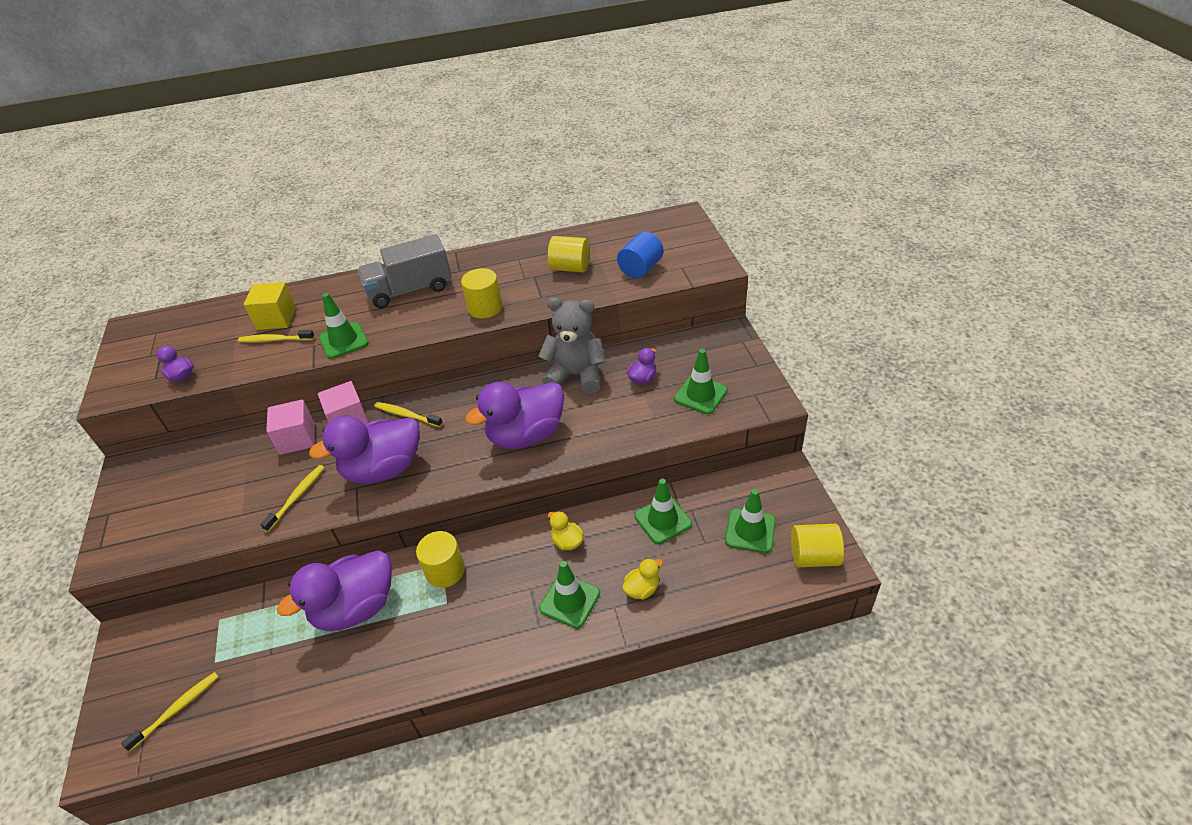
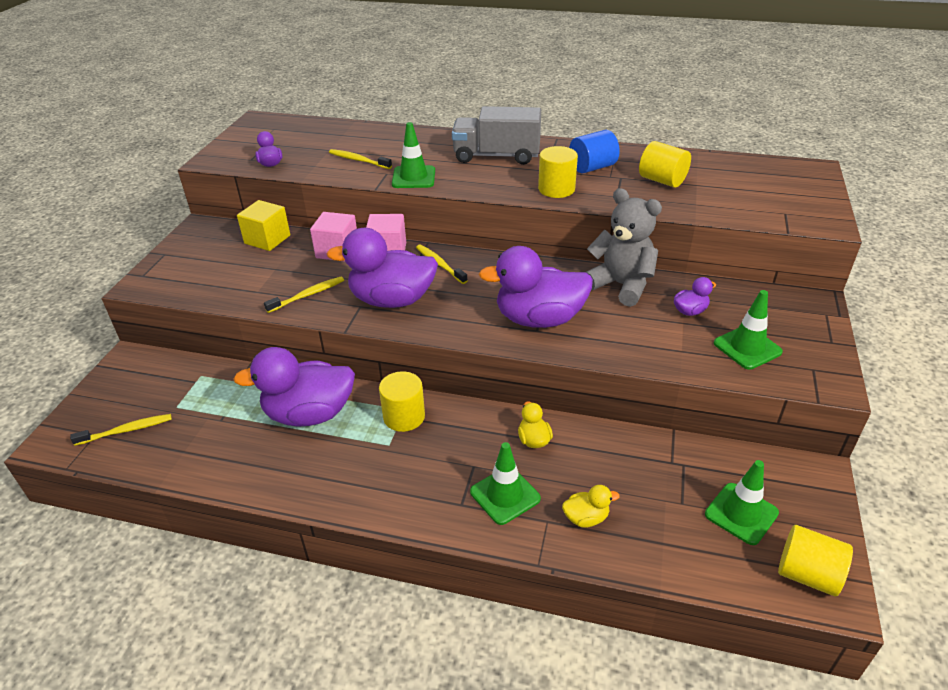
camera: 25 degrees right, 5 degrees down
(276, 319) = (370, 145): yellow cube -> yellow cube (267, 239)
(640, 269) = (737, 201): blue cylinder -> blue cylinder (592, 167)
(663, 520) = (645, 461): green traffic cone -> none

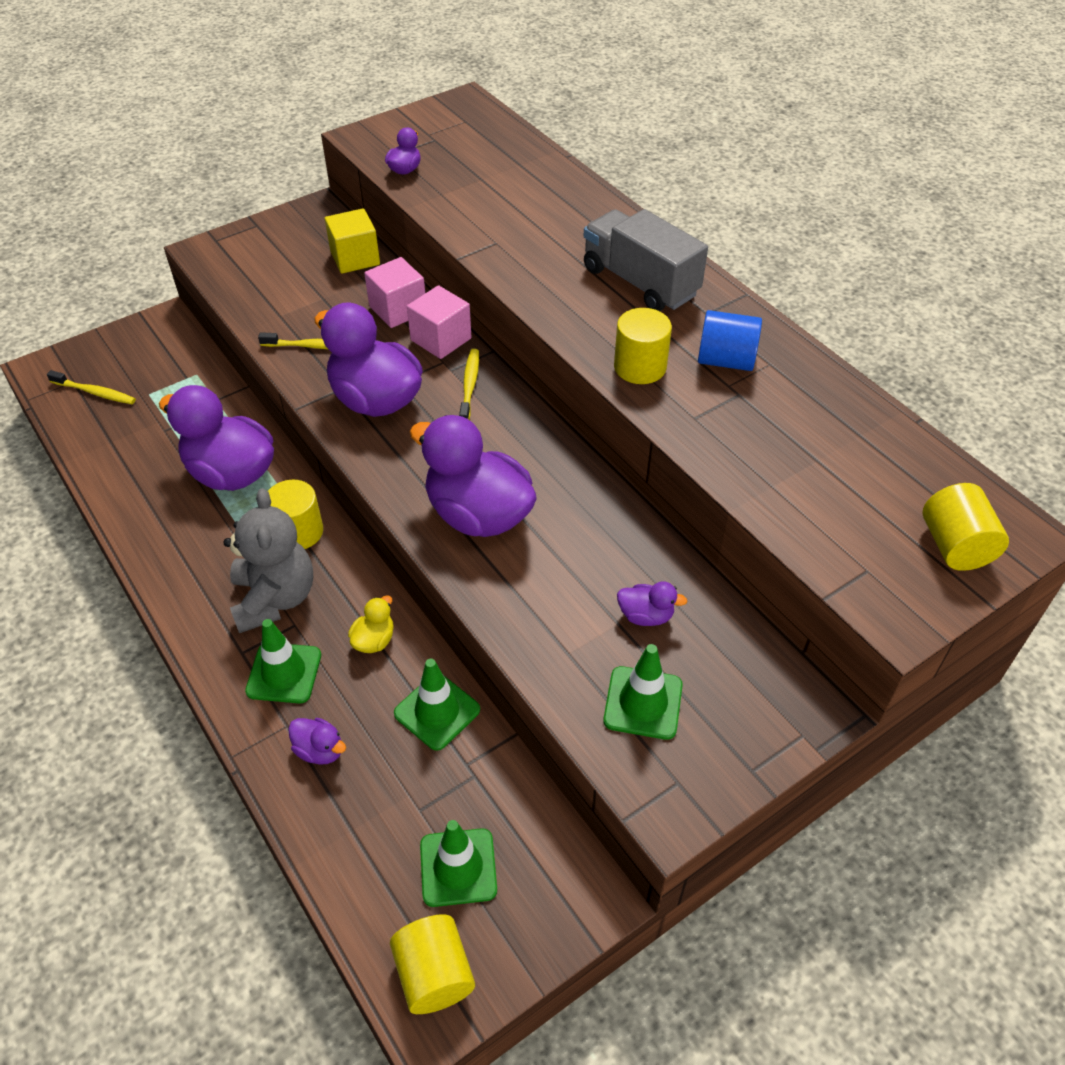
camera: 40 degrees right, 10 degrees up
(358, 160) = (491, 209): yellow toothbrush -> none
(413, 177) = (514, 264): green traffic cone -> green traffic cone (437, 711)
(586, 518) = (320, 750): yellow duck -> purple duck
(621, 285) = (616, 532): grey teddy bear -> grey teddy bear (274, 598)
(662, 180) = (782, 428): yellow cylinder -> yellow cylinder (955, 546)

